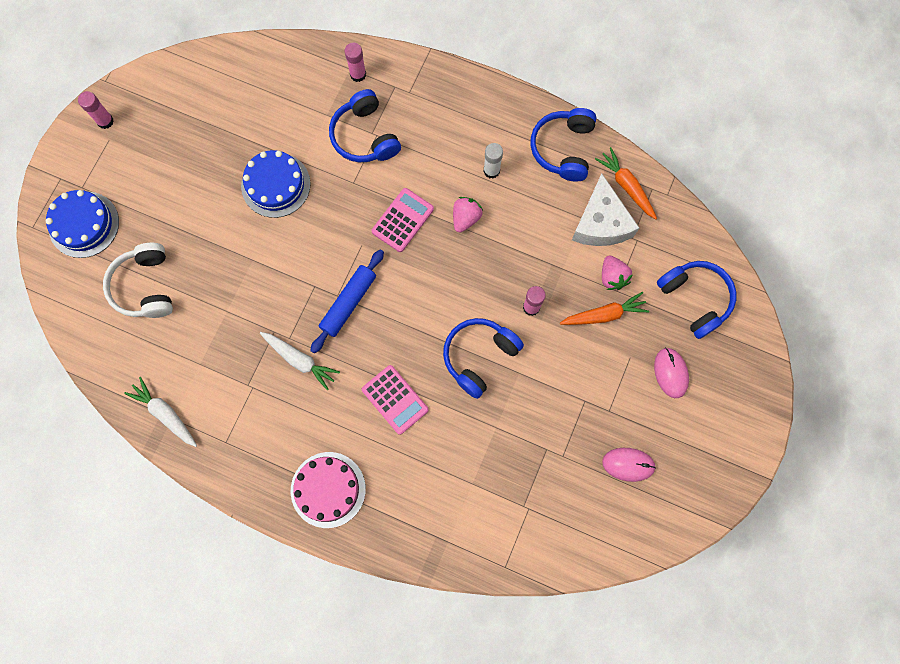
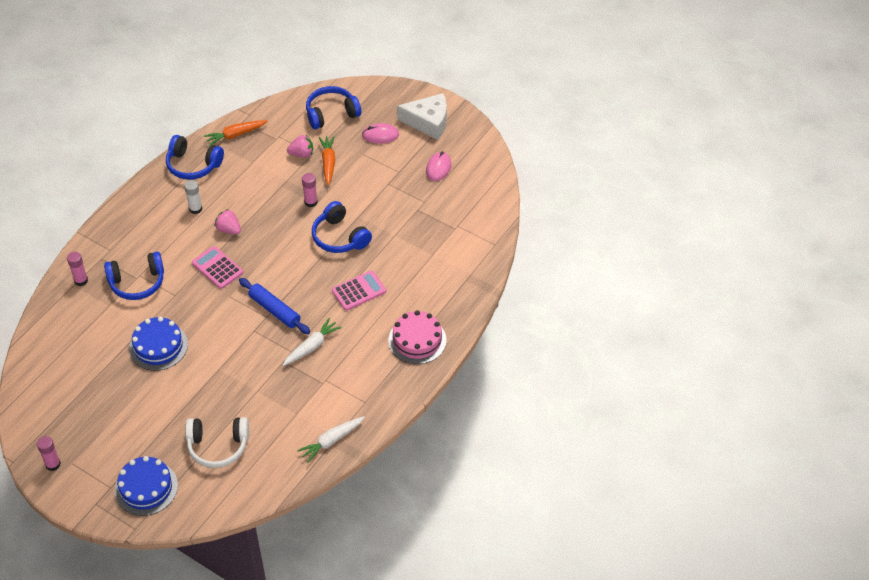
camera: 80 degrees left, 25 degrees down
(601, 223) = (258, 153): white cheese -> white cheese (428, 122)

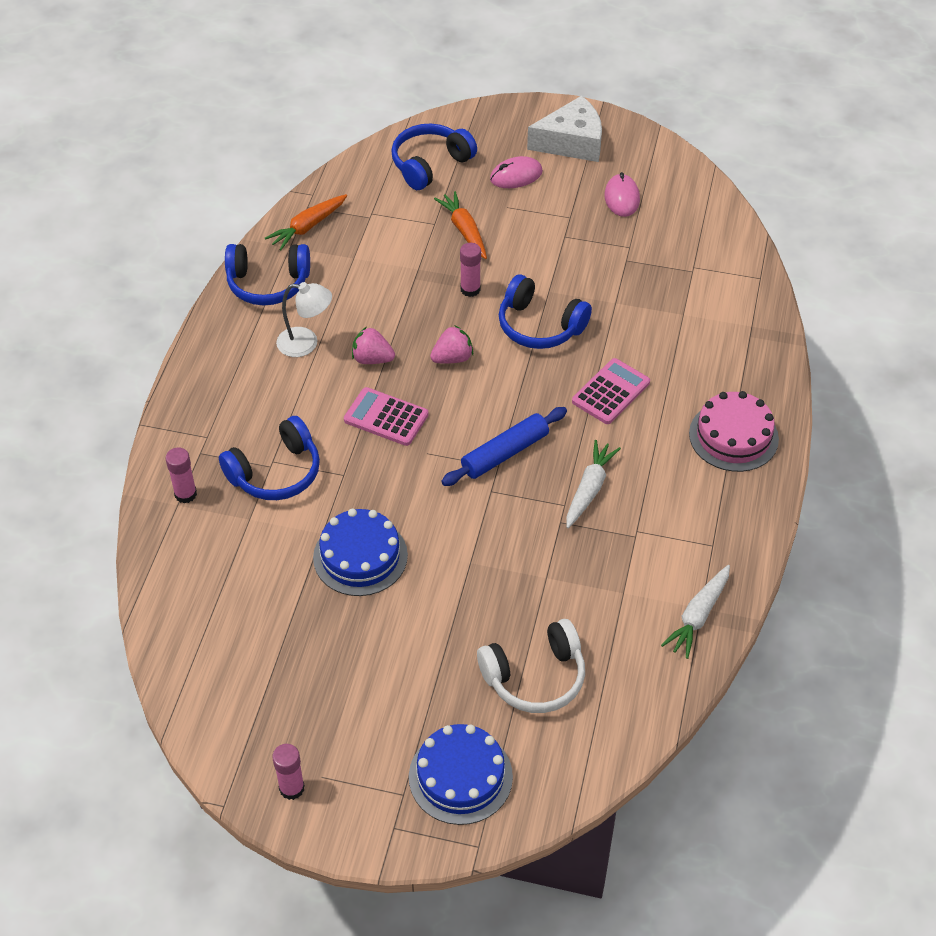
camera: 20 degrees left, 0 degrees up
(195, 209) = (306, 343): white glue stick -> white lamp
(274, 310) = (505, 453): blue rolling pin -> blue rolling pin turned 60 degrees counterclockwise
(302, 154) = (419, 228): pink strawberry -> pink strawberry (452, 358)

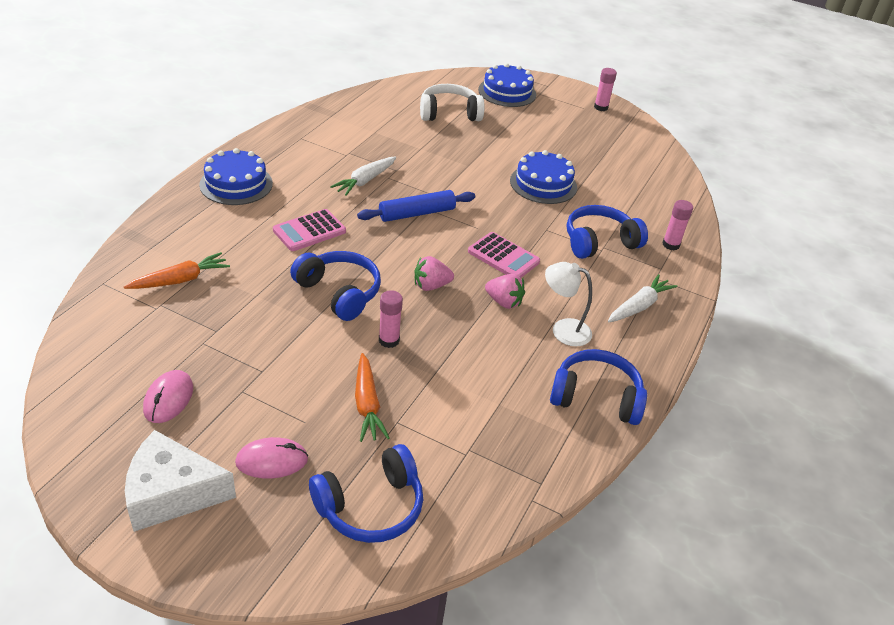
camera: 170 degrees left, 10 degrees down
(307, 227) = (544, 454): orange carrot -> orange carrot (180, 280)
(698, 616) = (335, 113): white carrot -> white carrot (639, 306)
(733, 436) = (236, 184): pink cake -> blue cake

